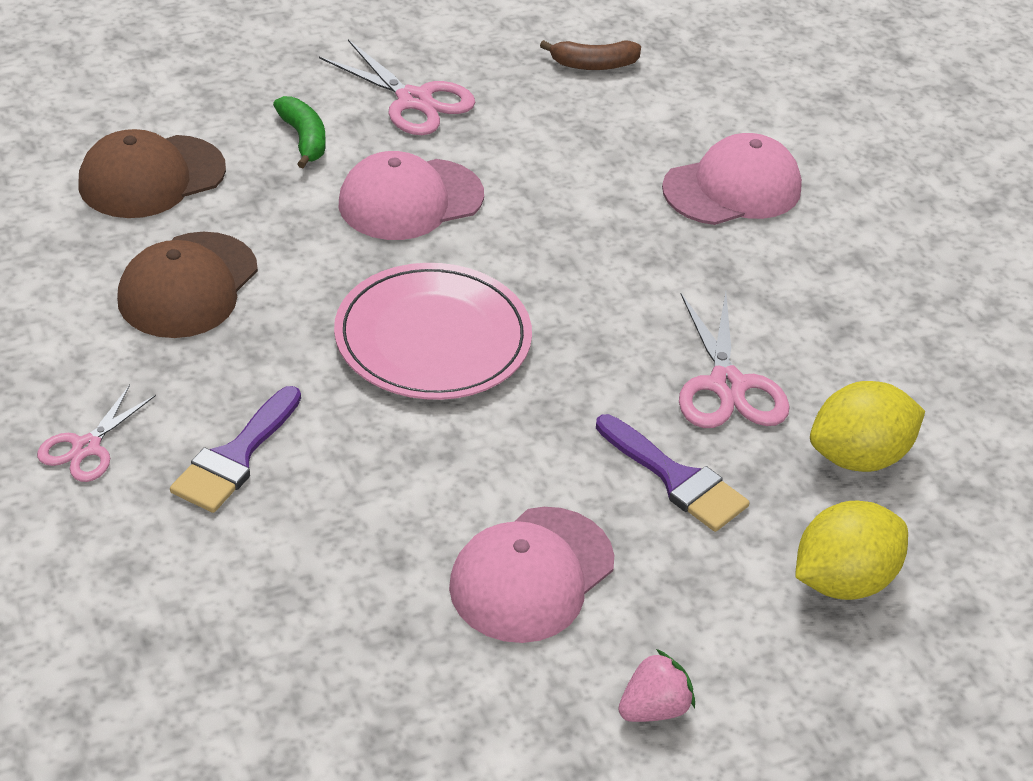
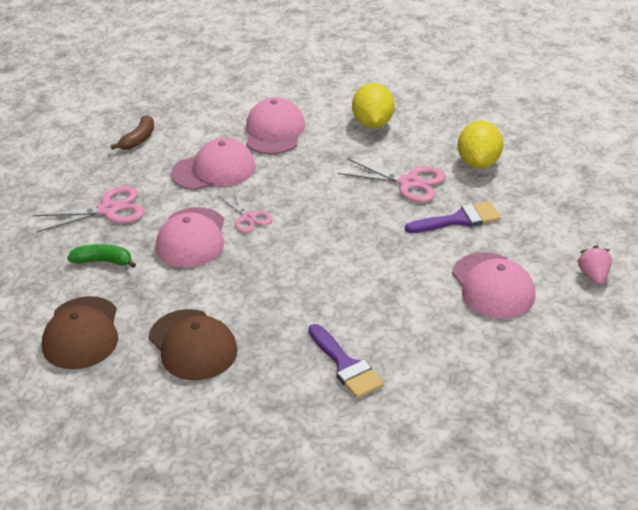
camera: 55 degrees left, 5 degrees down
(86, 447) = (297, 425): pink scissors -> pink scissors (248, 218)
(433, 338) = (306, 265): pink plate -> none
(582, 163) = (214, 170): none -> pink cap
(842, 580) = (548, 195): yellow lemon -> yellow lemon (373, 123)

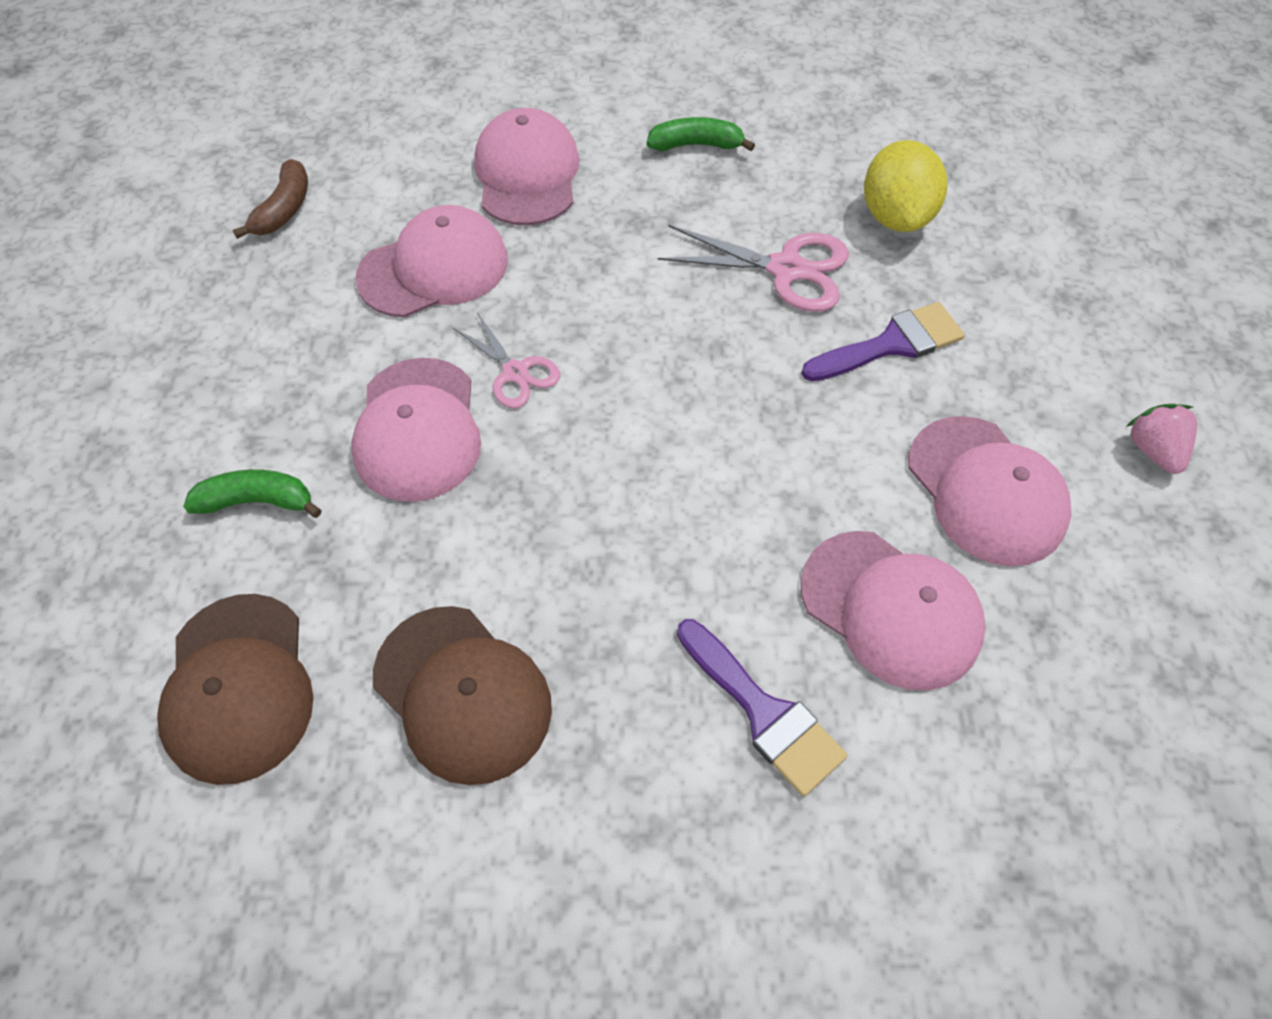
camera: 10 degrees left, 20 degrees up
(108, 210) = (250, 376): pink scissors -> none
(373, 123) = (696, 145): yellow lemon -> green banana
(425, 330) = (891, 609): none -> pink cap

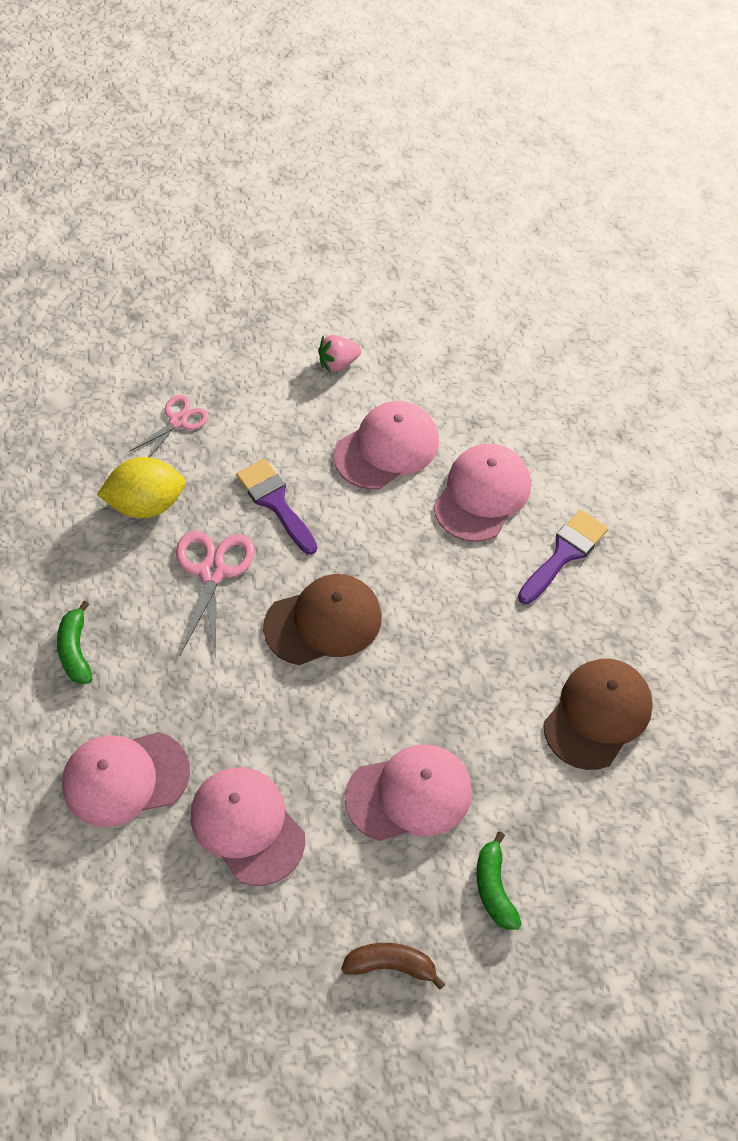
camera: 100 degrees left, 0 degrees up
(238, 687) = (631, 849): brown cap -> brown cap (323, 622)
(284, 209) = (193, 977): brown banana -> brown banana (391, 965)
(515, 372) = (344, 739): pink scissors -> pink scissors (178, 421)

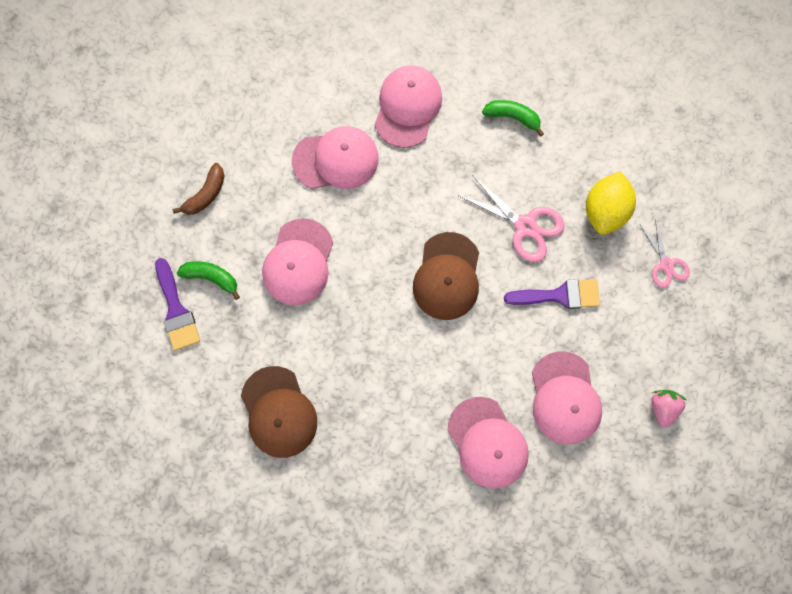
camera: 120 degrees right, 20 degrees up
(564, 554) = (407, 470): purple brush -> purple brush (176, 310)

